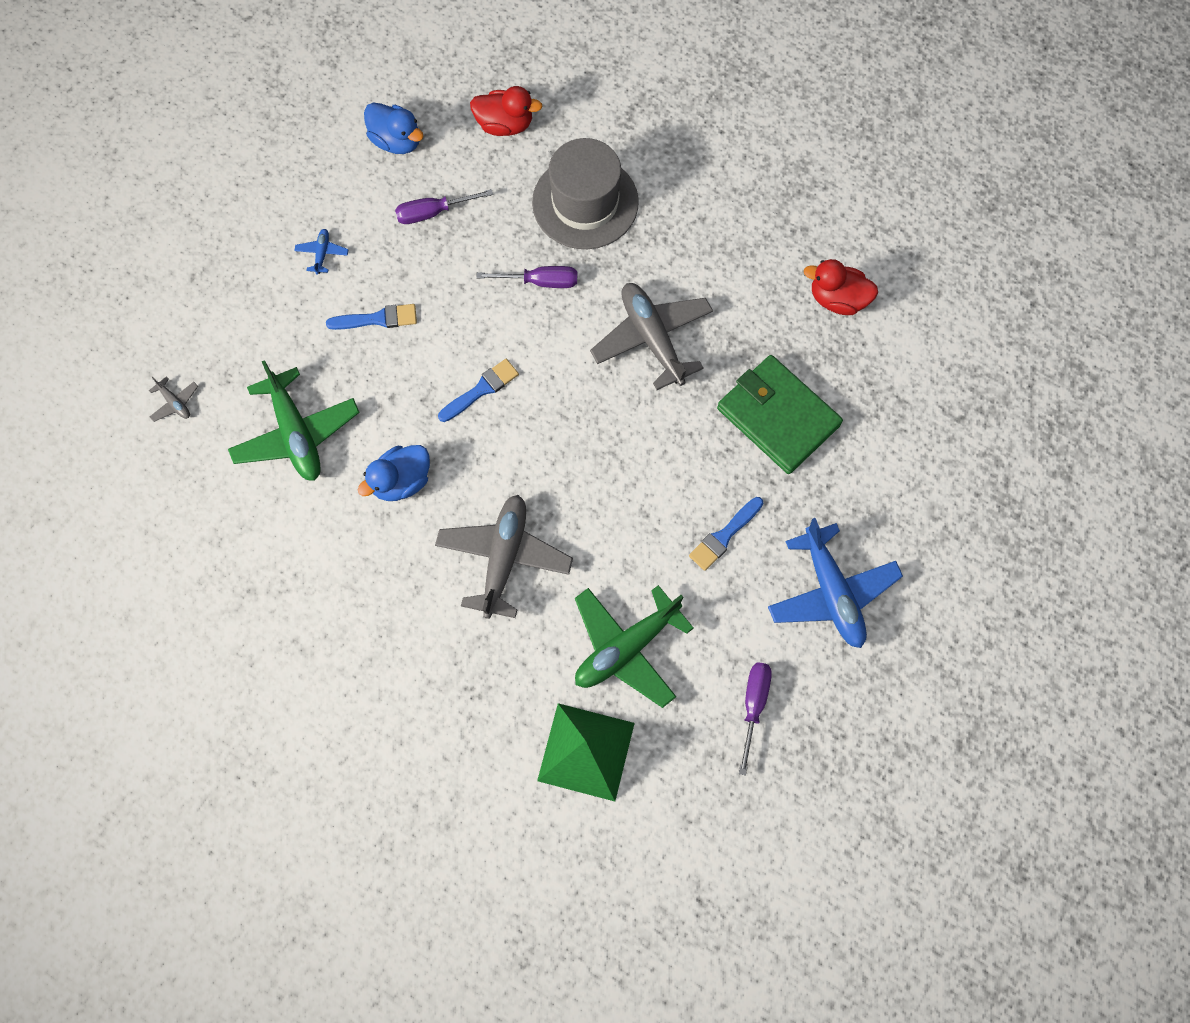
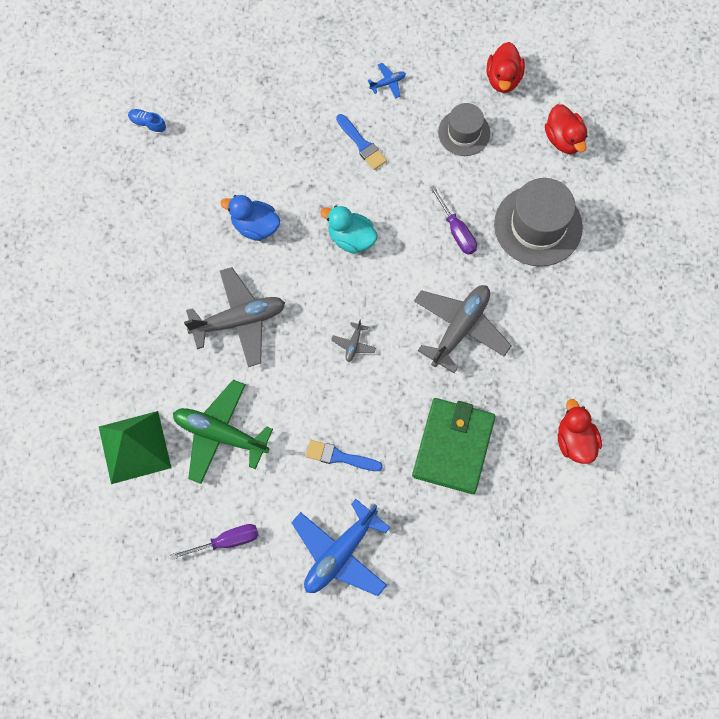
camera: 60 degrees right, 0 degrees up
(175, 403) = (227, 60): grey plane -> grey plane (353, 344)
(193, 532) = (147, 124): none -> blue shoe
(296, 433) = (250, 143): green plane -> none
(396, 141) = (503, 78): blue duck -> red duck
(433, 212) = (464, 132): purple screwdriver -> grey hat
(481, 390) = (351, 238): blue brush -> turquoise duck

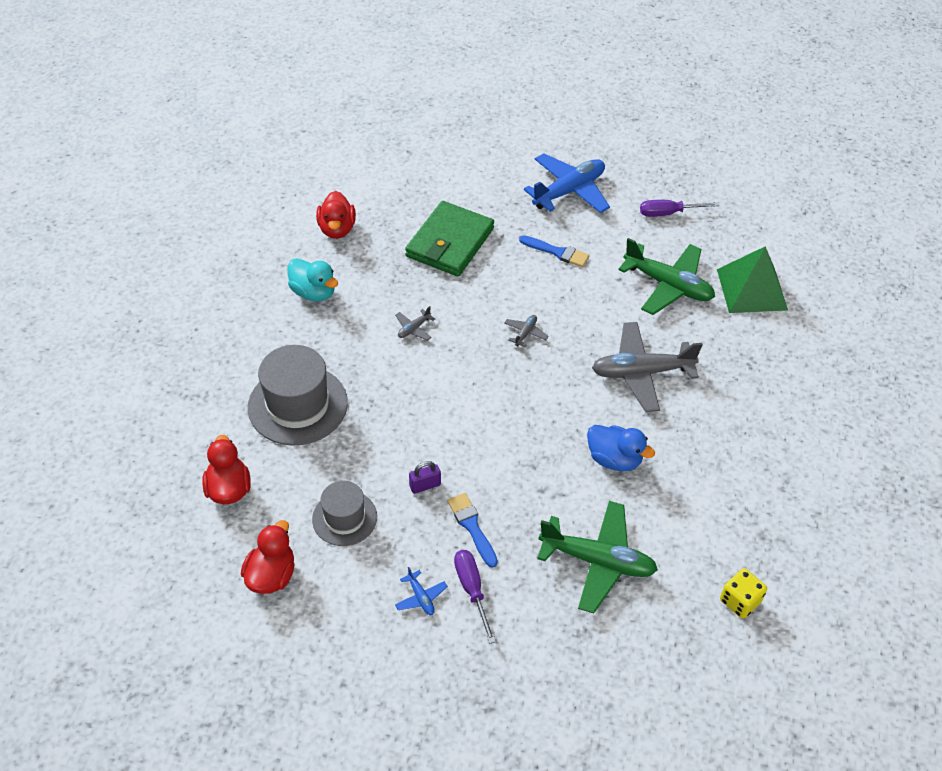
camera: 170 degrees left, 20 degrees down
(147, 124) = (739, 601): blue shoe -> yellow dice
(259, 135) = (597, 561): none -> green plane
(351, 238) = (507, 428): turquoise duck -> turquoise duck (314, 292)
(388, 83) = (421, 597): blue plane -> blue plane turned 105 degrees counterclockwise
(408, 172) = (425, 485): none -> purple padlock
(456, 231) = (388, 415): purple screwdriver -> purple screwdriver (472, 590)
(460, 328) = (414, 328): grey plane -> grey plane, size x0.42

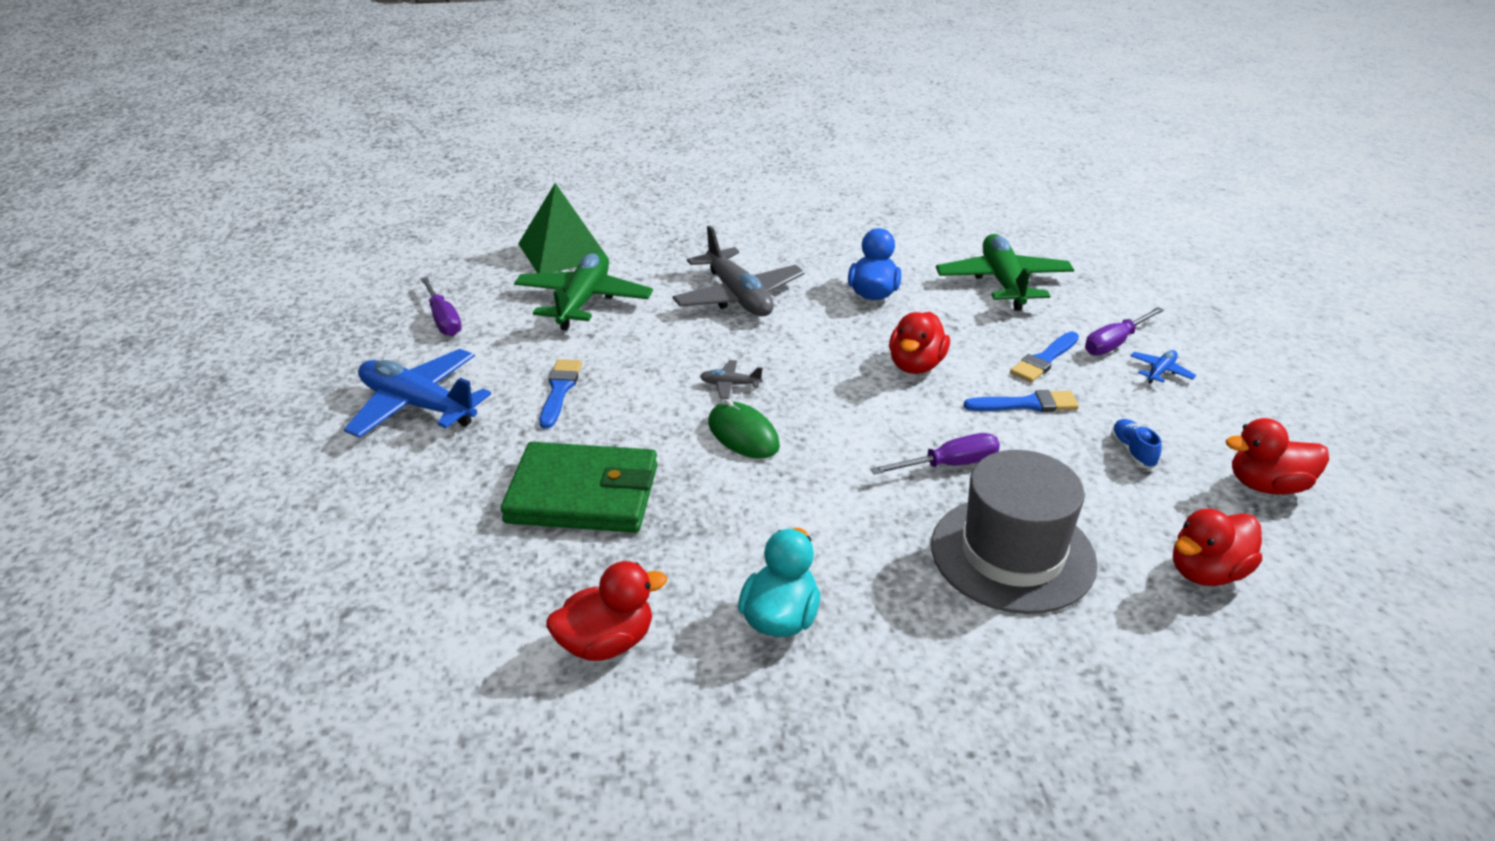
camera: 110 degrees left, 15 degrees down
(344, 518) = (1132, 452): grey hat -> blue shoe
(387, 412) = (949, 465): none -> purple screwdriver
(414, 328) = (786, 482): grey plane -> none
(425, 485) = (1026, 404): purple padlock -> blue brush
(468, 323) = (743, 434): none -> green mouse
(501, 442) = (916, 365): none -> red duck
(739, 601) = (968, 214): yellow dice -> none

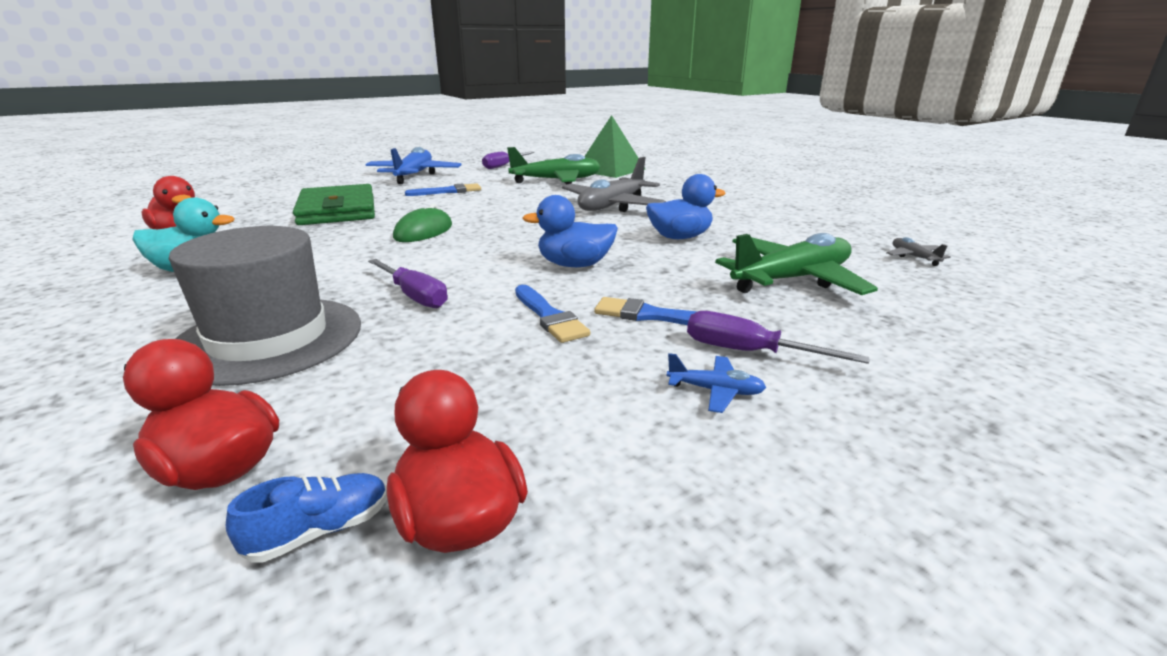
camera: 65 degrees right, 10 degrees down
(730, 385) = (487, 220): grey plane -> grey plane (914, 257)
(916, 365) = (574, 265): red duck -> blue duck
(1132, 452) = (490, 387): blue shoe -> blue shoe (320, 531)

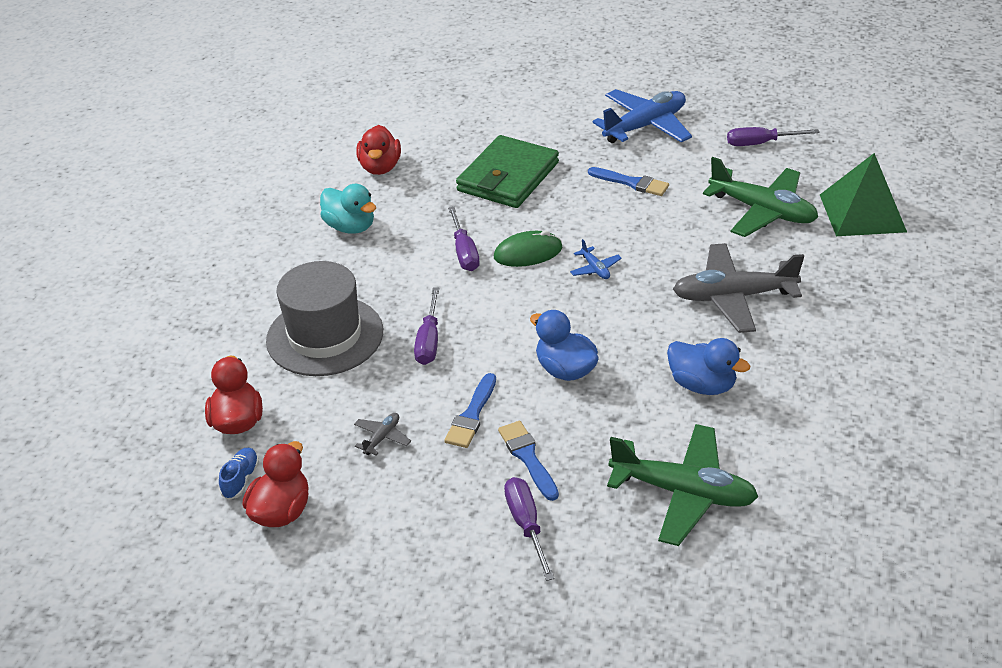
camera: 50 degrees right, 15 degrees up
(320, 531) = (241, 479): blue shoe -> blue shoe turned 90 degrees counterclockwise
(360, 246) = (464, 252): none -> purple screwdriver
(715, 391) = (463, 533): blue plane -> blue plane (595, 269)
(914, 257) = (845, 544): grey plane -> grey plane (382, 438)

